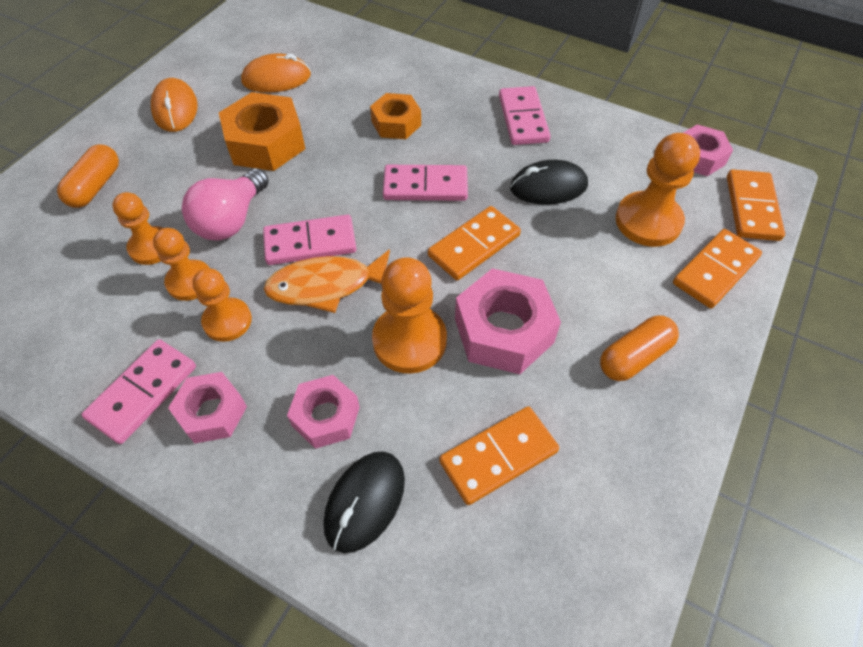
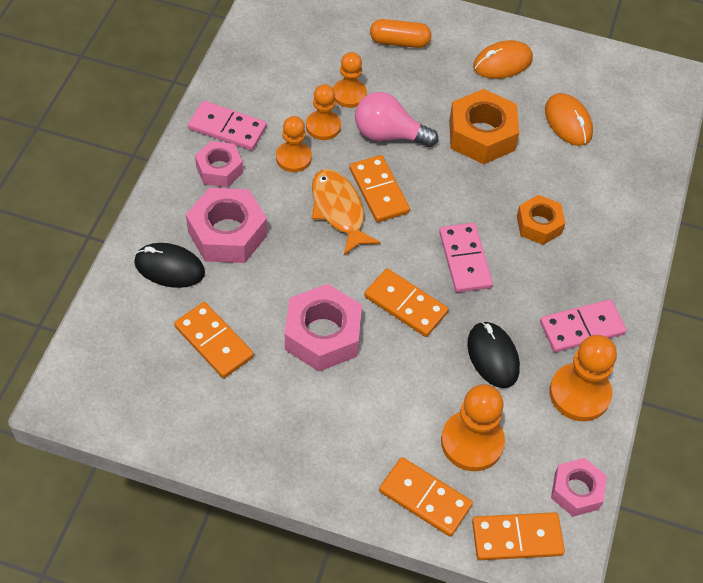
camera: 75 degrees right, 0 degrees up
(310, 243) = (379, 191): pink domino -> orange domino
(326, 416) = (227, 233): pink nut -> pink nut, size x1.60
(409, 340) = (300, 273): orange pawn -> orange pawn (579, 393)
(634, 357) = (317, 430): orange capsule -> none

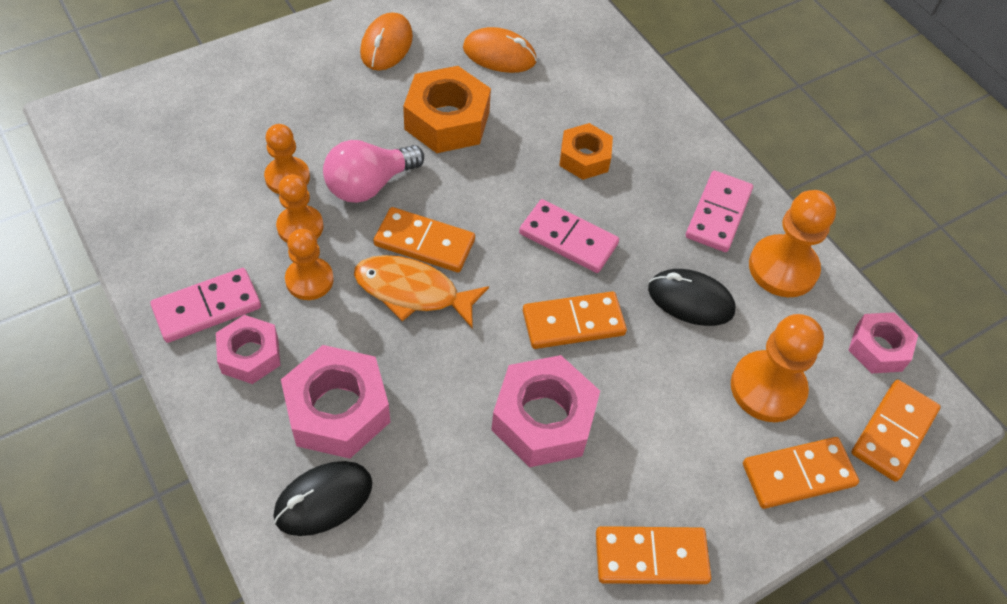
camera: 50 degrees left, 0 degrees up
(214, 342) = (459, 527): orange domino -> orange domino (651, 557)
(399, 42) = (274, 94): orange capsule -> none

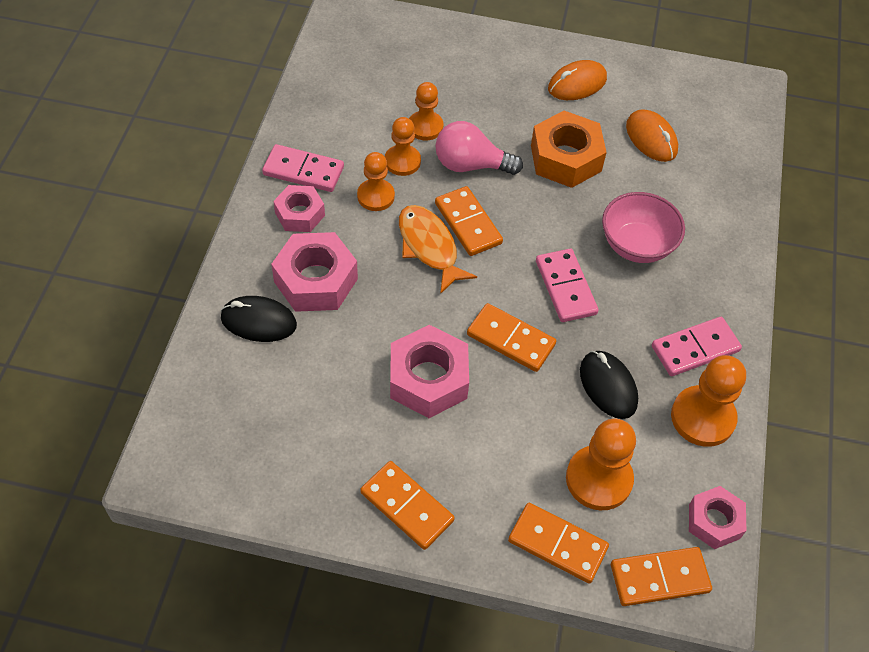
camera: 45 degrees right, 0 degrees up
(584, 158) = (636, 245): orange nut -> pink bowl

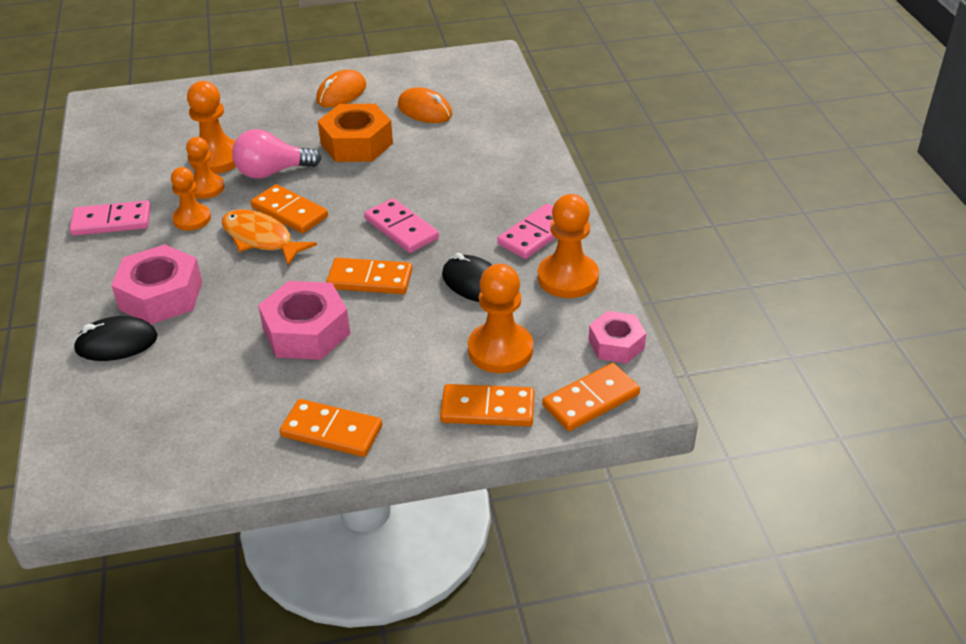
camera: 20 degrees left, 15 degrees down
(300, 214) = (122, 253): pink nut -> none
(425, 127) = (216, 158): orange pawn -> orange pawn, size x1.52
(636, 245) = (449, 182): pink bowl -> none

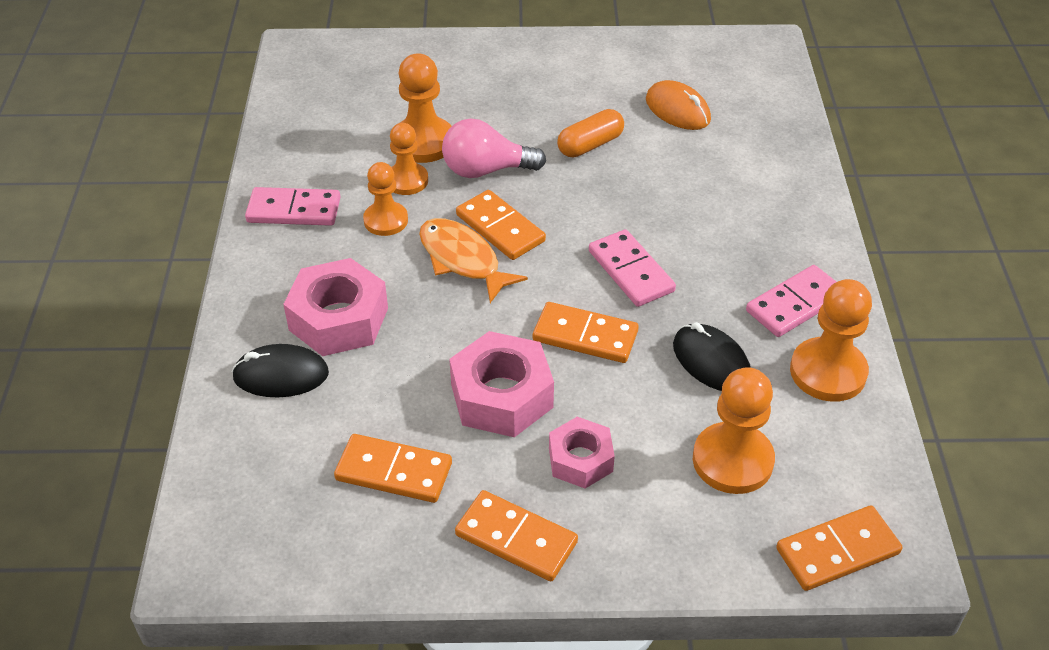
camera: 10 degrees right, 5 degrees up
(341, 93) = (580, 73): orange mouse -> none
(356, 143) = (590, 145): orange nut -> orange capsule
(487, 409) = (707, 541): orange domino -> orange domino (393, 472)
(616, 344) = (878, 477): pink nut -> pink nut (580, 460)

